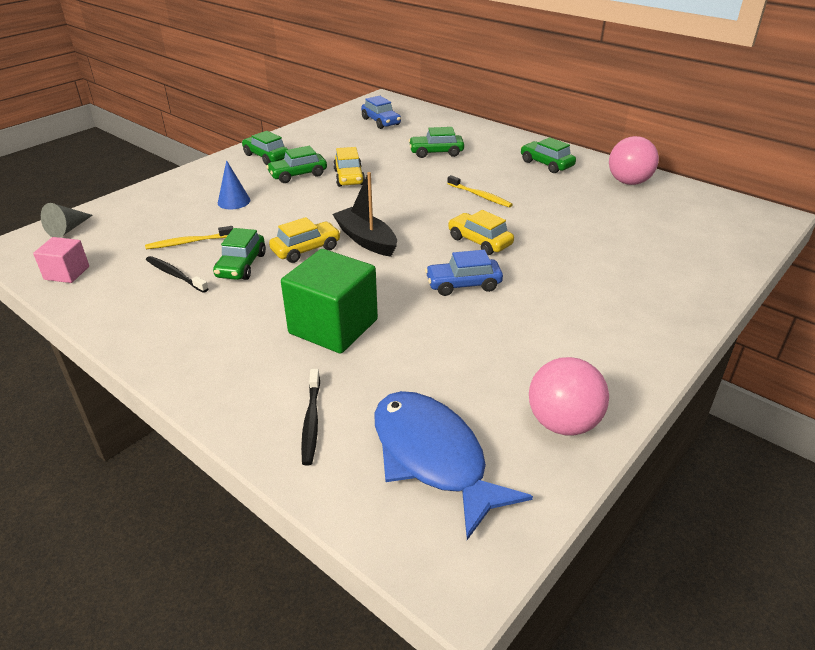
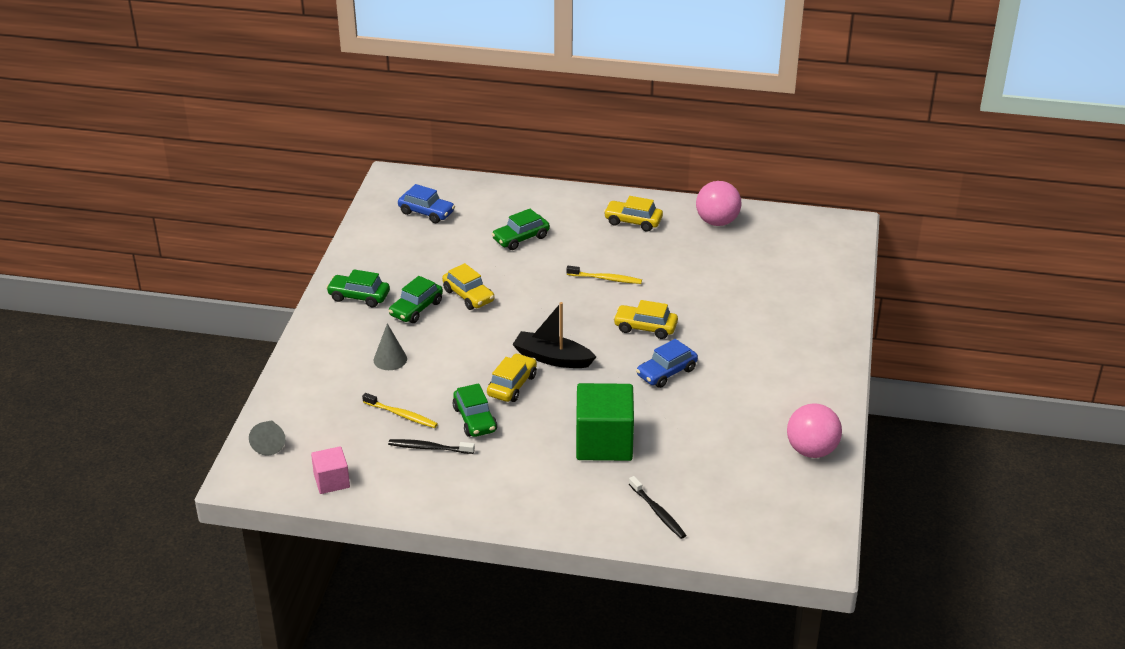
camera: 30 degrees left, 0 degrees up
(188, 242) = (401, 415): yellow toothbrush -> yellow toothbrush turned 105 degrees counterclockwise
(234, 201) = (390, 359): blue cone -> grey cone
(433, 457) = (753, 502): blue fish -> none
(546, 164) = (633, 221): green car -> yellow car

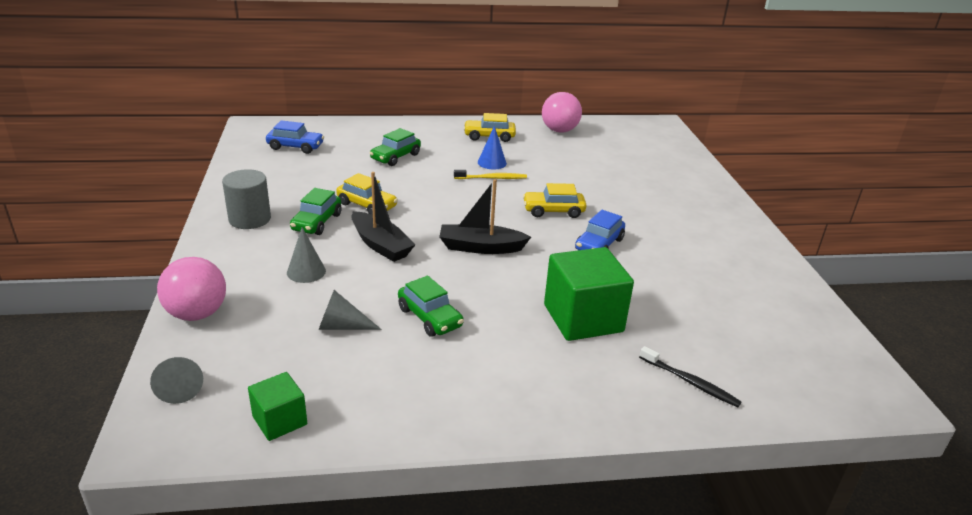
camera: 20 degrees left, 5 degrees down
(332, 481) = (280, 420): pink cube -> green cube
(359, 296) = (250, 219): green car -> grey cylinder
(401, 415) = (342, 326): yellow toothbrush -> grey cone
(429, 448) = (391, 357): black toothbrush -> none
(463, 342) = (381, 245): none -> black boat
(512, 385) = (453, 277): yellow car -> none
(616, 258) = (492, 162): none -> blue cone
(811, 450) = (785, 292): pink ball -> pink ball (197, 314)

